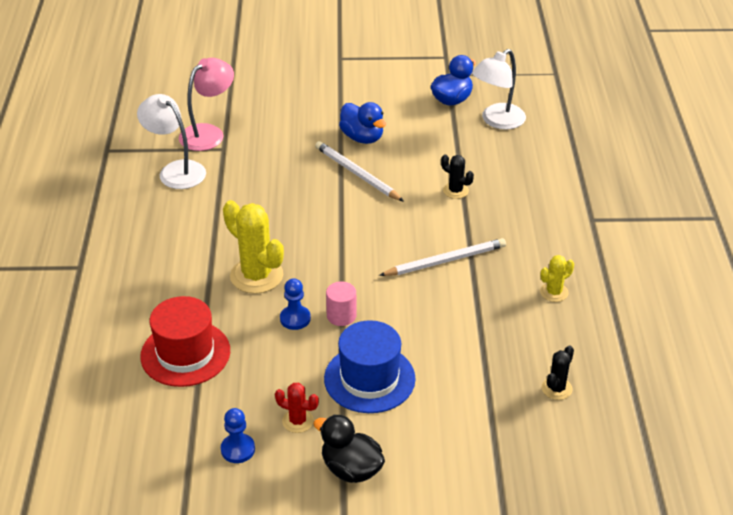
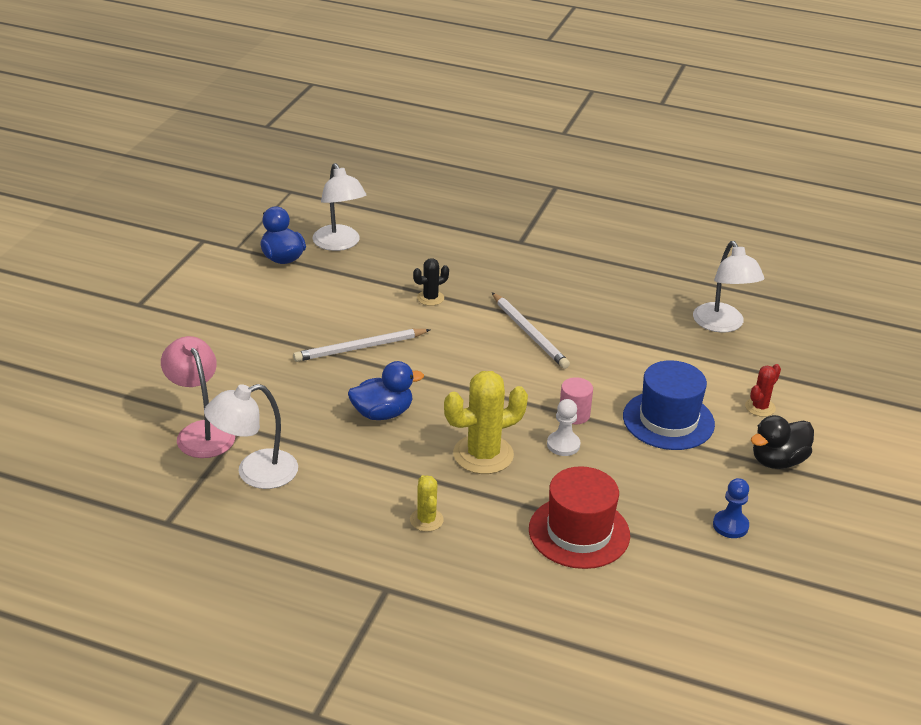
camera: 70 degrees left, 5 degrees down
(295, 318) = (563, 445): blue pawn -> white pawn
(298, 421) = (706, 478): red cactus -> red cactus (760, 407)
(362, 138) = (300, 328): blue duck -> blue duck (382, 413)
(445, 261) = (529, 333): white pencil -> white pencil turned 150 degrees clockwise
(554, 292) = (605, 290): yellow cactus -> yellow cactus (426, 520)
(556, 388) = (722, 325): black cactus -> white lamp

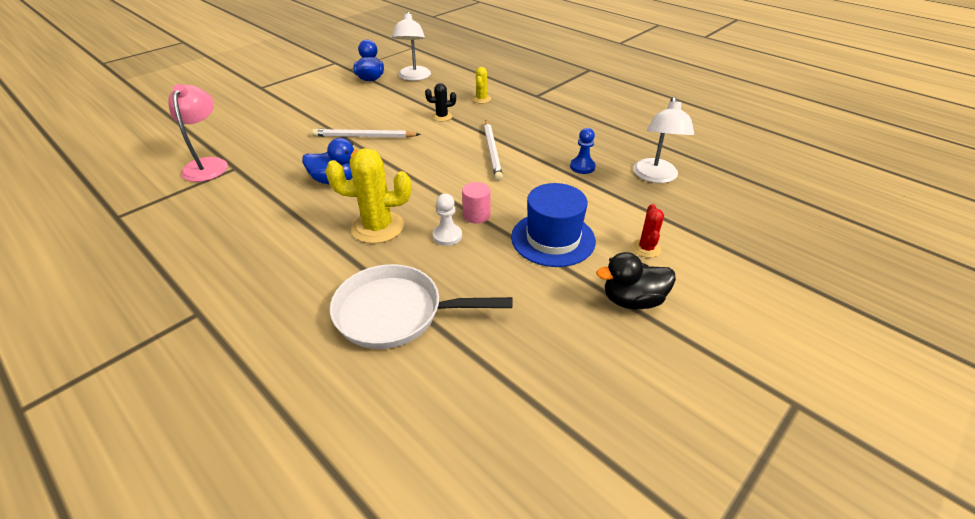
camera: 25 degrees right, 5 degrees up
(255, 473) = (209, 199): white lamp -> none
(426, 520) = (285, 266): yellow cactus -> yellow cactus (481, 99)
(579, 532) = (395, 313): red hat -> white pan
(730, 525) = (541, 350): blue pawn -> blue pawn (582, 167)
(760, 407) = (646, 248): red cactus -> red cactus turned 60 degrees counterclockwise

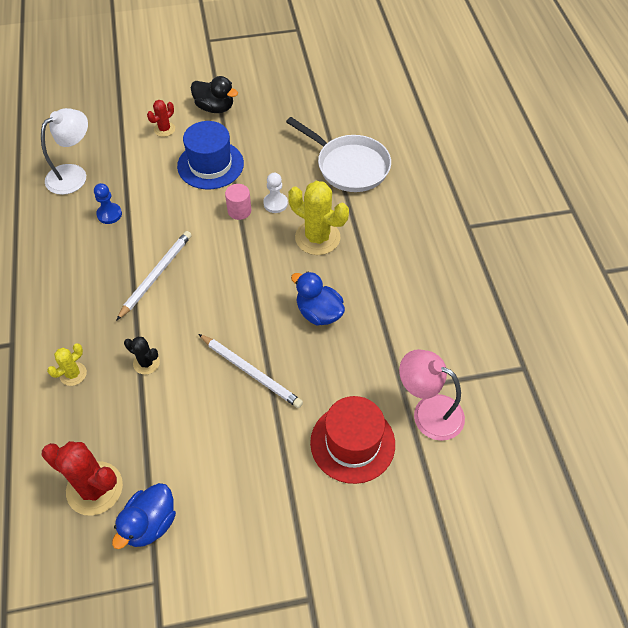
camera: 145 degrees left, 15 degrees up
(208, 164) = (428, 412): pink lamp -> pink lamp turned 90 degrees clockwise
(264, 135) = (352, 443): none -> red hat
(413, 77) = (94, 488): white lamp -> red cactus

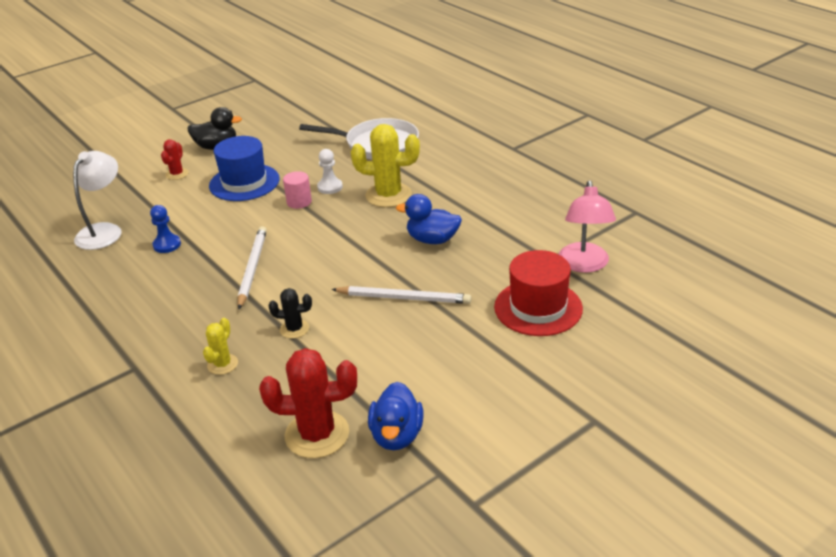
camera: 25 degrees left, 20 degrees down
(428, 412) = (584, 265): pink lamp -> pink lamp turned 90 degrees counterclockwise

